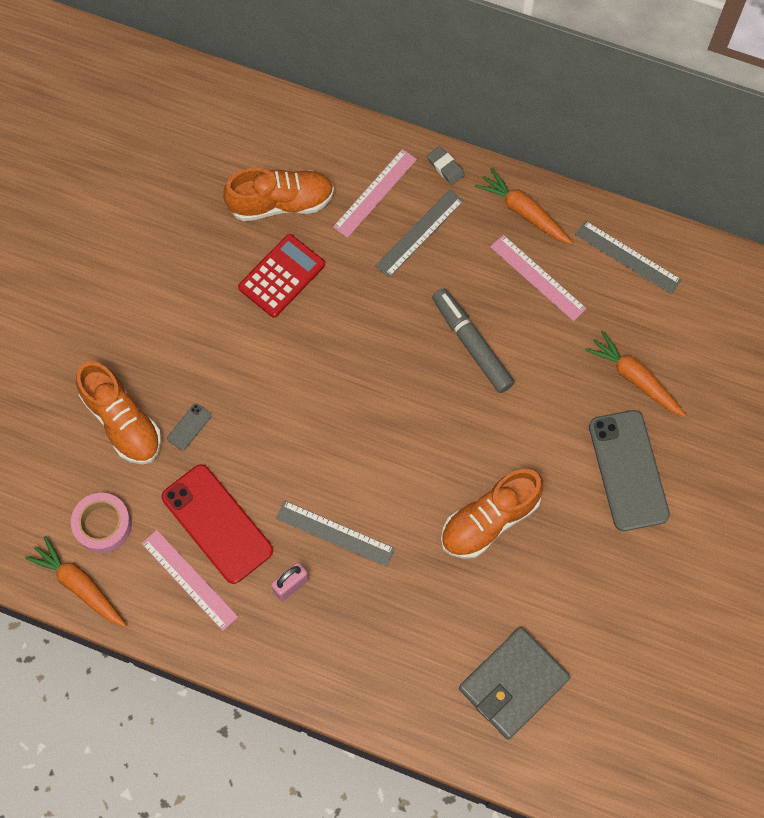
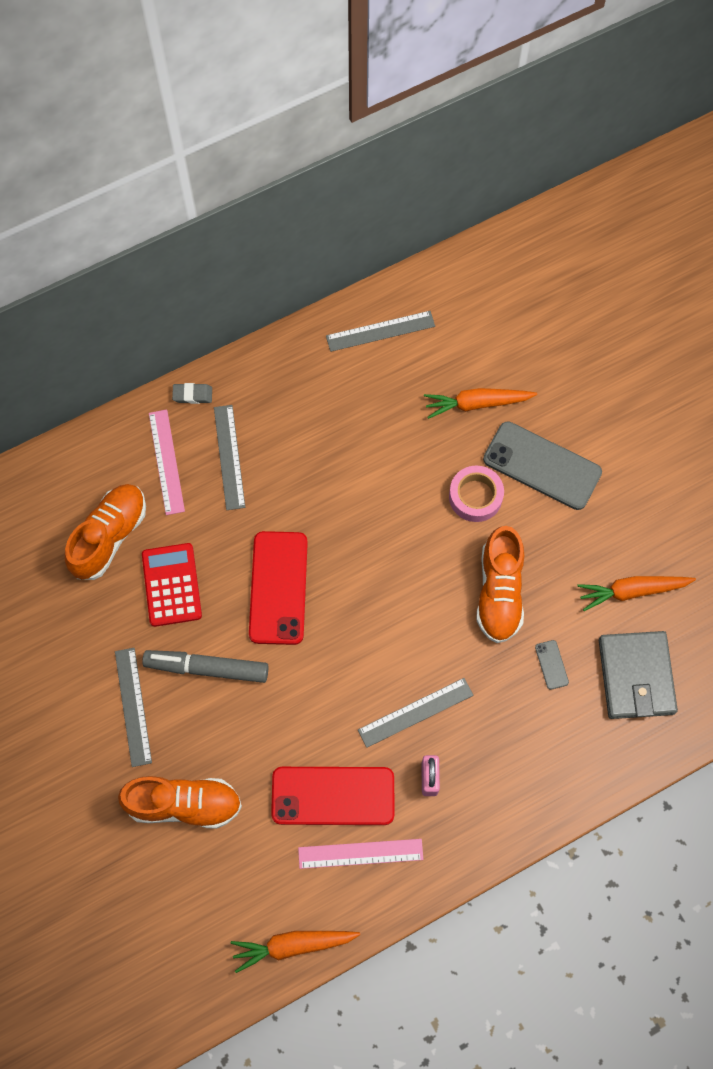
camera: 50 degrees left, 0 degrees up
(103, 525) = (258, 887): pink tape -> pink tape (475, 496)
(166, 326) = (133, 706): none -> grey ruler
(189, 427) = (234, 755): grey phone -> grey phone (551, 664)
(346, 353) = (278, 588): none -> red phone
(472, 344) = (351, 492): grey marker -> grey marker (207, 668)
(523, 212) = (280, 371): orange carrot -> orange carrot (632, 591)
(537, 277) = (340, 404): pink ruler -> none

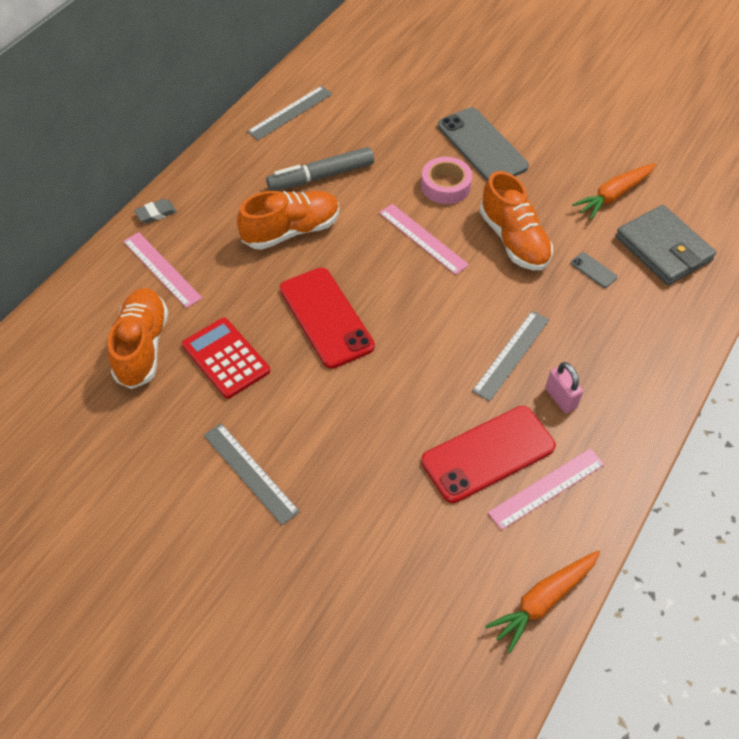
camera: 30 degrees left, 15 degrees down
(184, 804) = (354, 531): orange shoe -> orange shoe (291, 231)
(207, 668) = (302, 408): grey marker -> grey marker (321, 176)
(229, 457) = (217, 243): grey ruler -> none
(416, 547) = (423, 238): none -> pink ruler
(476, 404) = (401, 128): orange carrot -> none
(542, 466) = (482, 146): grey phone -> grey phone turned 60 degrees clockwise

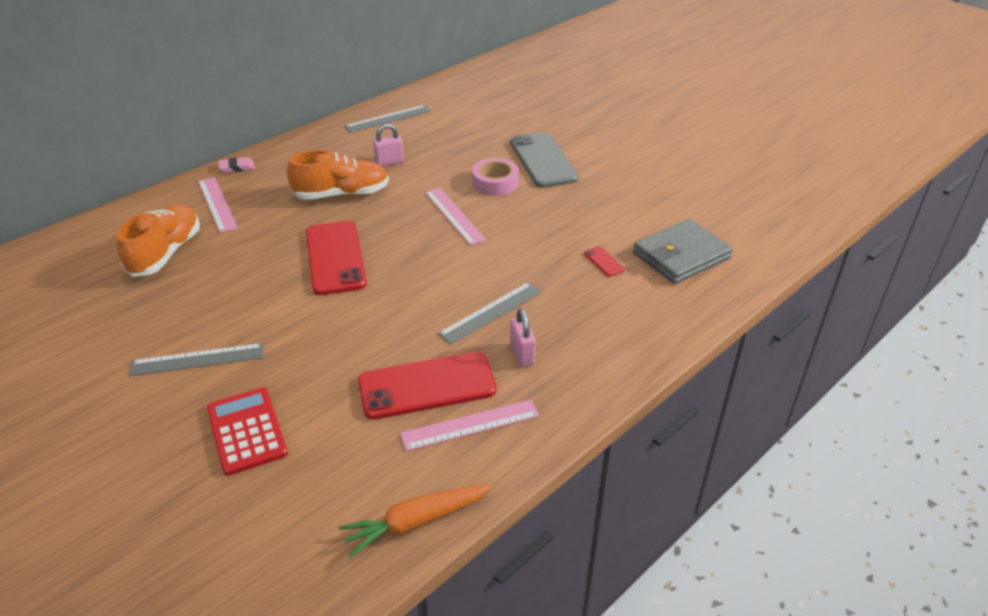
camera: 15 degrees right, 15 degrees down
(156, 213) = (237, 167): grey eraser -> pink eraser
(226, 358) = (230, 272): red calculator -> red calculator (246, 431)
(250, 473) = (197, 359): grey ruler -> grey ruler turned 75 degrees counterclockwise
(321, 176) = (389, 162): grey marker -> pink padlock
(513, 240) = (538, 228): orange shoe -> none
(593, 270) = (603, 261): grey phone -> red phone
(613, 195) = (650, 210): orange carrot -> none
(663, 249) = (681, 256): grey wallet -> grey wallet turned 75 degrees clockwise

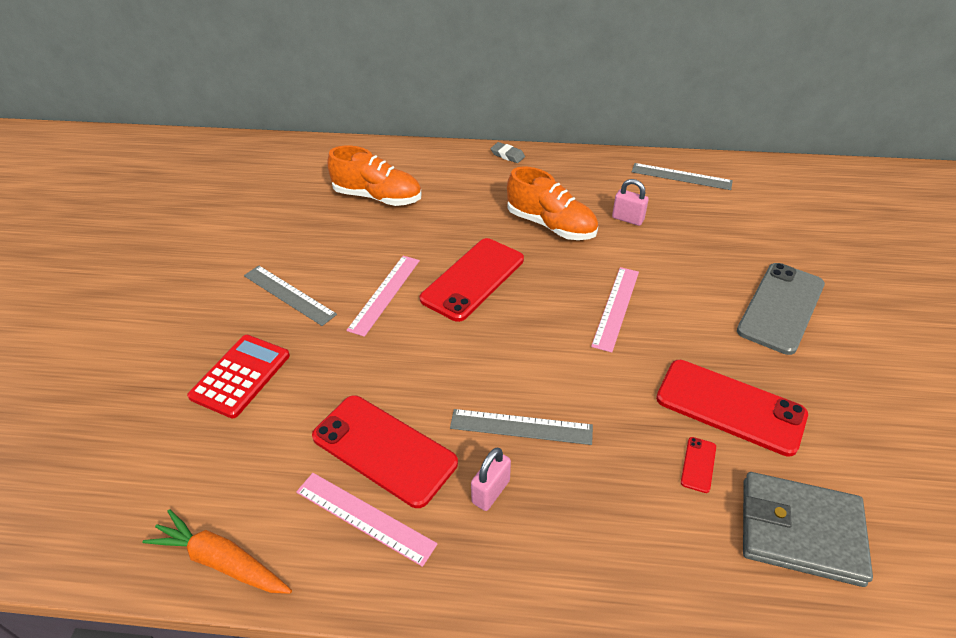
camera: 50 degrees right, 5 degrees up
(166, 253) = (377, 197): orange shoe -> orange shoe turned 45 degrees clockwise
(217, 204) = (456, 178): pink ruler -> pink ruler (385, 294)
(237, 167) = (507, 155): pink eraser -> grey eraser
(495, 183) = (698, 300): pink tape -> none
(582, 225) = (730, 406): none -> red phone

